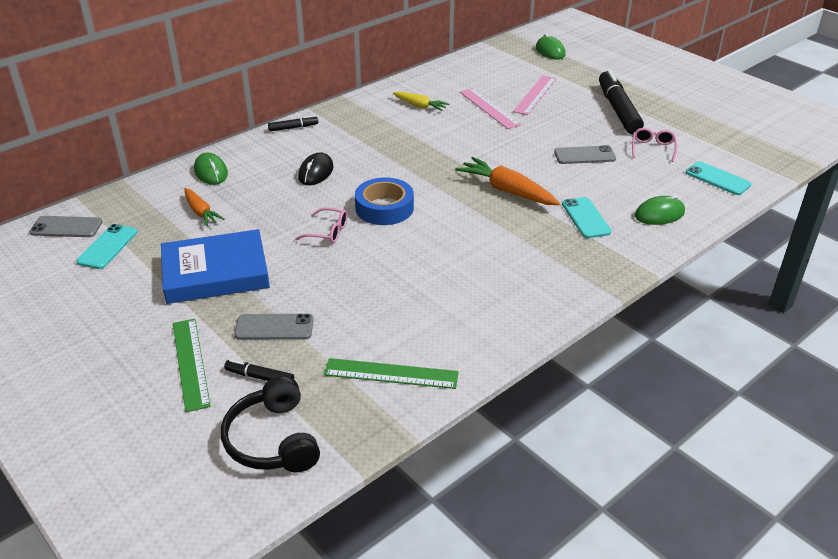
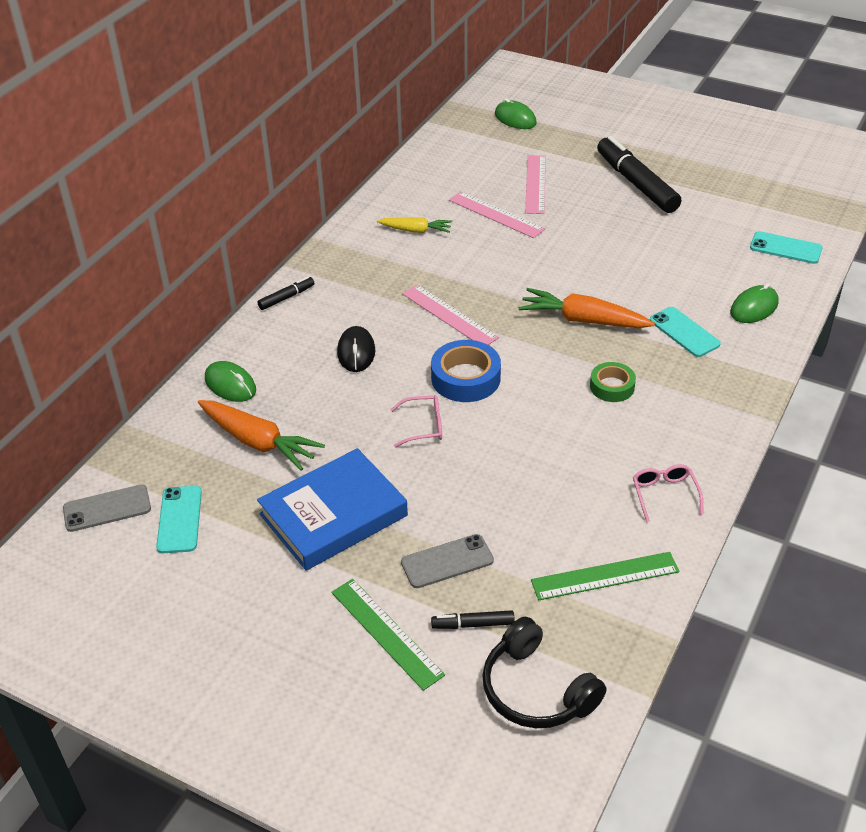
camera: 20 degrees left, 5 degrees up
(201, 212) = (259, 442): orange carrot -> orange carrot, size x1.63
(403, 165) = (449, 315): none -> pink ruler
(497, 241) = (612, 386): none -> green tape
(584, 155) = (636, 253): grey phone -> none
(652, 148) = (700, 226): pink glasses -> pink glasses (664, 494)

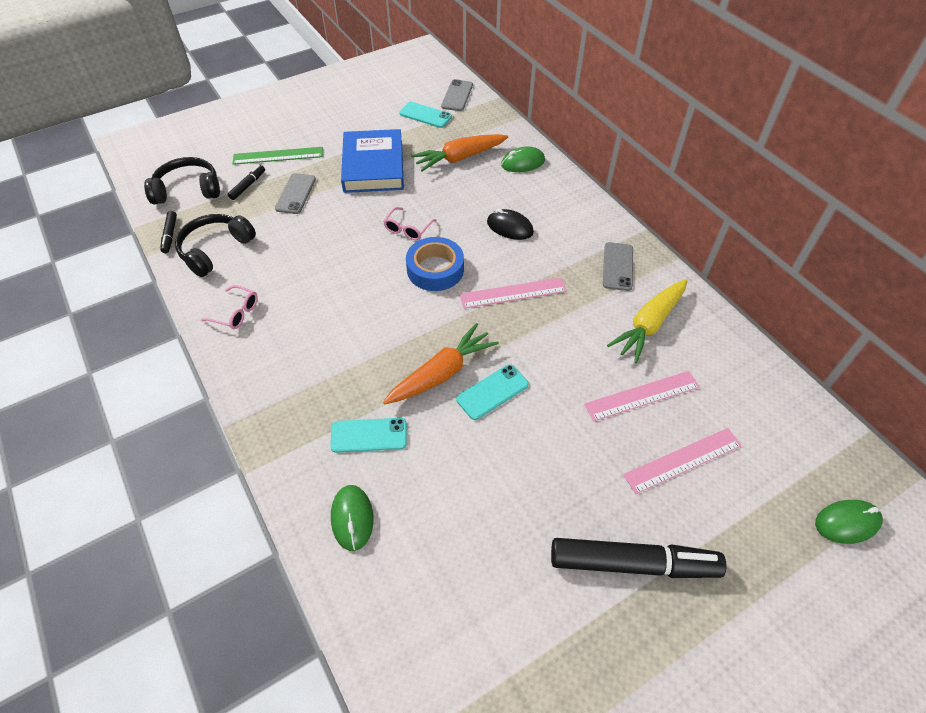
camera: 120 degrees right, 10 degrees up
(286, 297) = (601, 216): black marker -> black marker (170, 235)
(355, 266) = (617, 266): none -> grey phone
(416, 230) = (648, 325): yellow carrot -> yellow carrot, size x1.63
(535, 184) = (682, 460): pink ruler -> pink ruler turned 60 degrees counterclockwise
(605, 576) = (215, 250): green ruler -> black headphones
(612, 386) = (353, 345): green tape -> none
(785, 248) = (413, 634): turquoise phone -> turquoise phone (492, 392)

